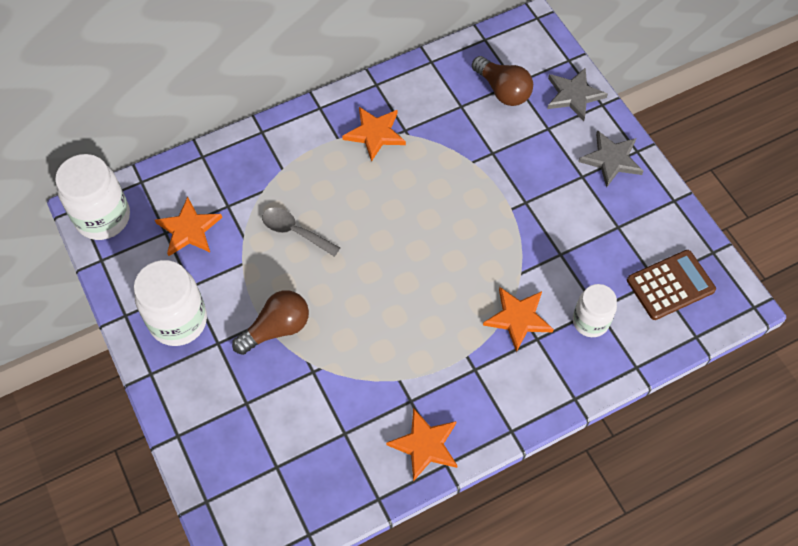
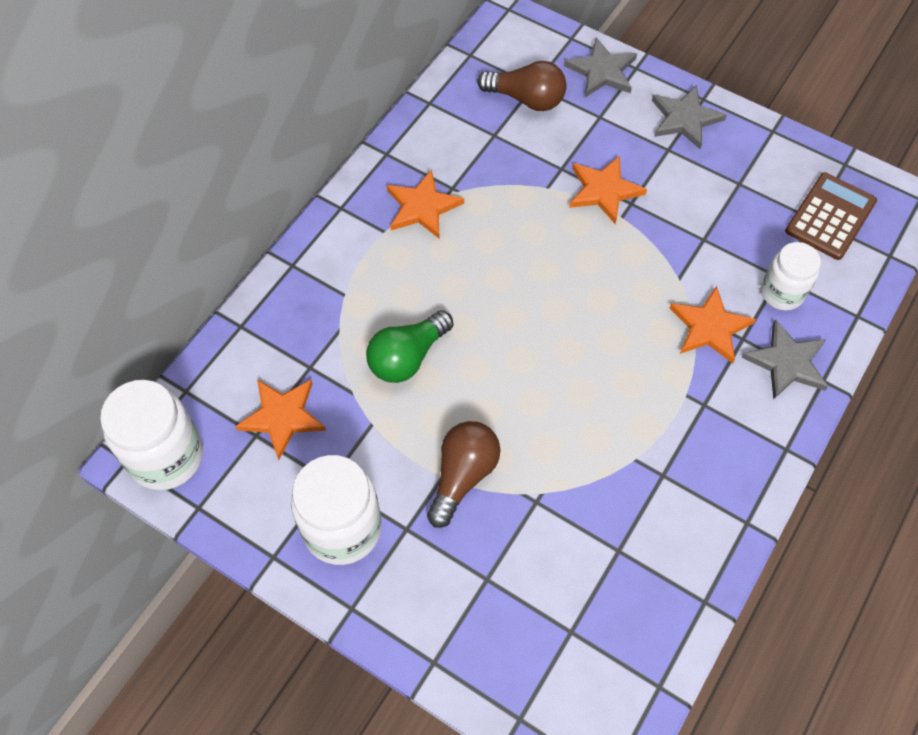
camera: 30 degrees left, 0 degrees up
(295, 231) = (407, 357): grey spoon -> green light bulb
(425, 445) = (711, 514): orange star -> orange star (604, 191)
(557, 372) = (787, 362): none -> grey star

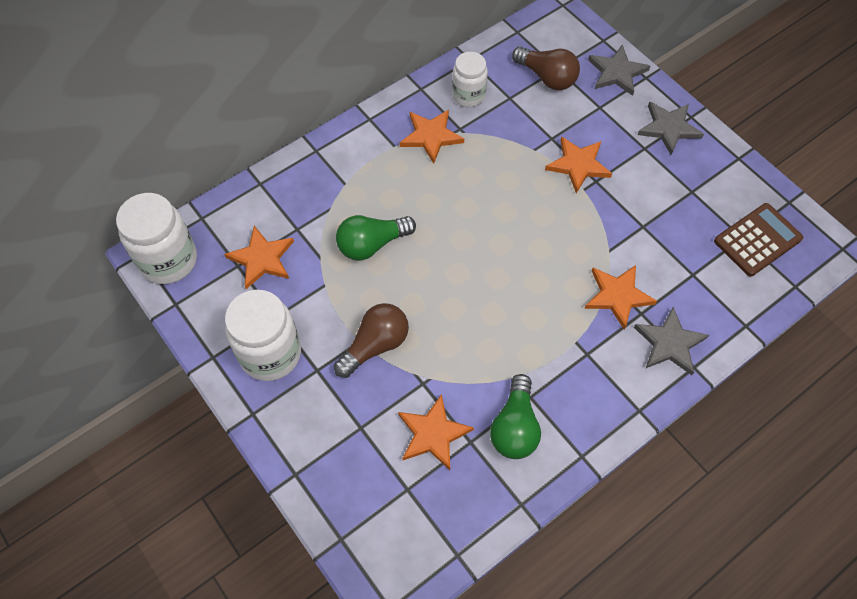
camera: 20 degrees right, 0 degrees up
(573, 557) = (433, 434): none -> orange star
(660, 516) = (514, 427): none -> green light bulb
(782, 293) = (689, 287): white jar -> white jar (468, 95)

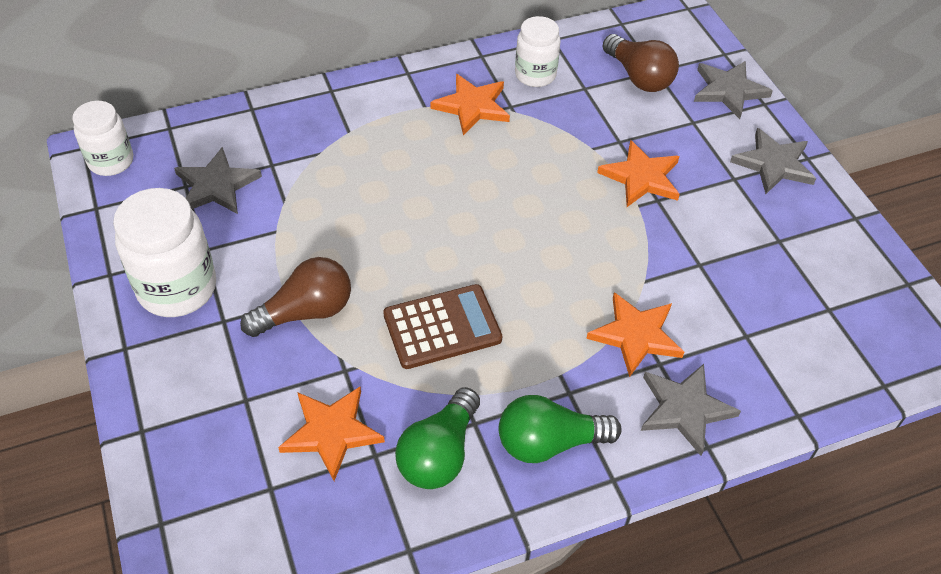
camera: 15 degrees right, 10 degrees down
(168, 260) = (111, 161): white jar -> white jar, size x0.63
(262, 259) = (216, 185): orange star -> grey star
(372, 244) = (351, 202): green light bulb -> green light bulb (549, 442)
(757, 240) = (849, 317): brown calculator -> brown calculator (442, 327)

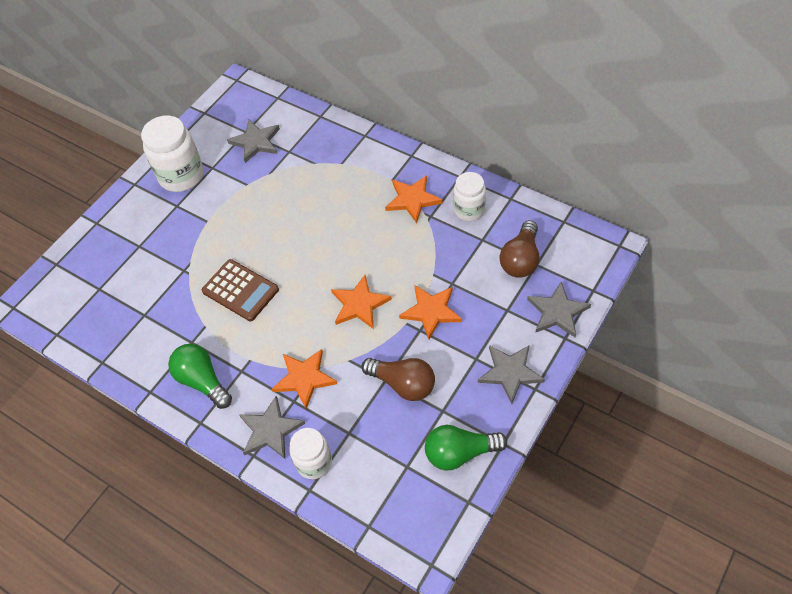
camera: 60 degrees right, 5 degrees up
(111, 161) = (236, 95): white jar -> white jar (314, 462)
(305, 312) = (206, 231): brown light bulb -> brown light bulb (403, 384)
(331, 432) = (144, 290): orange star -> orange star (359, 304)
(439, 453) = (163, 339): green light bulb -> green light bulb (460, 453)

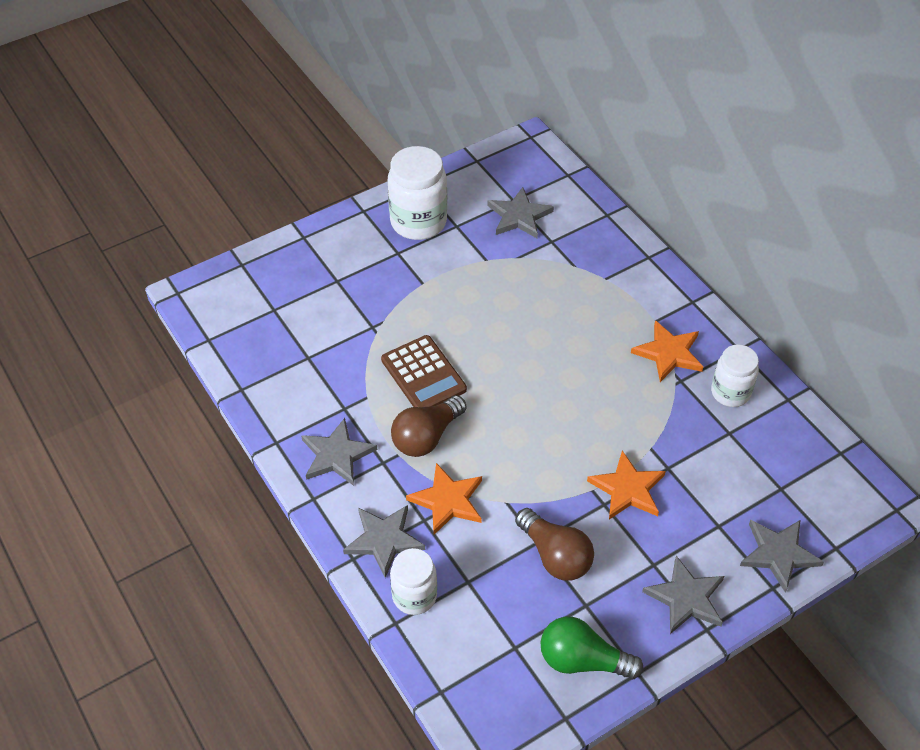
camera: 20 degrees right, 5 degrees down
(202, 381) = (336, 455): green light bulb -> grey star
(359, 304) = (548, 446): orange star -> none
(520, 259) = (764, 475): brown light bulb -> brown light bulb (426, 437)

